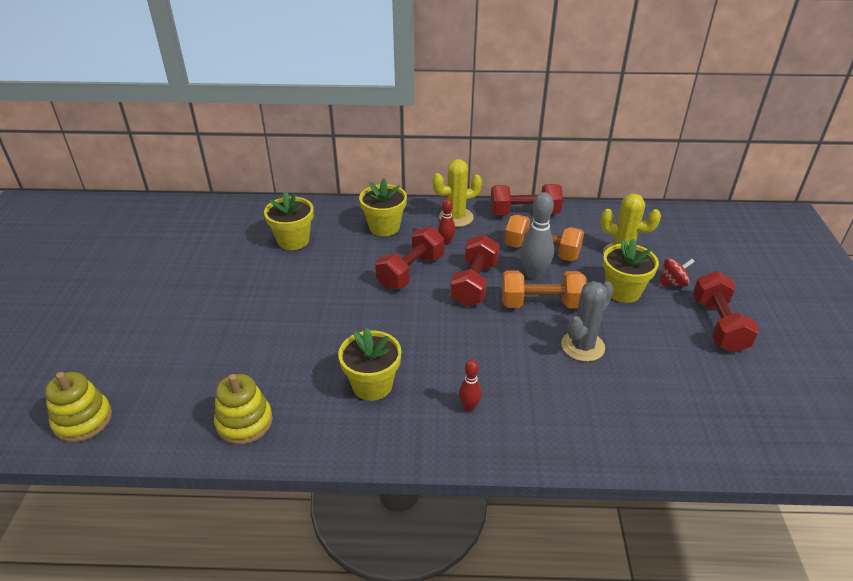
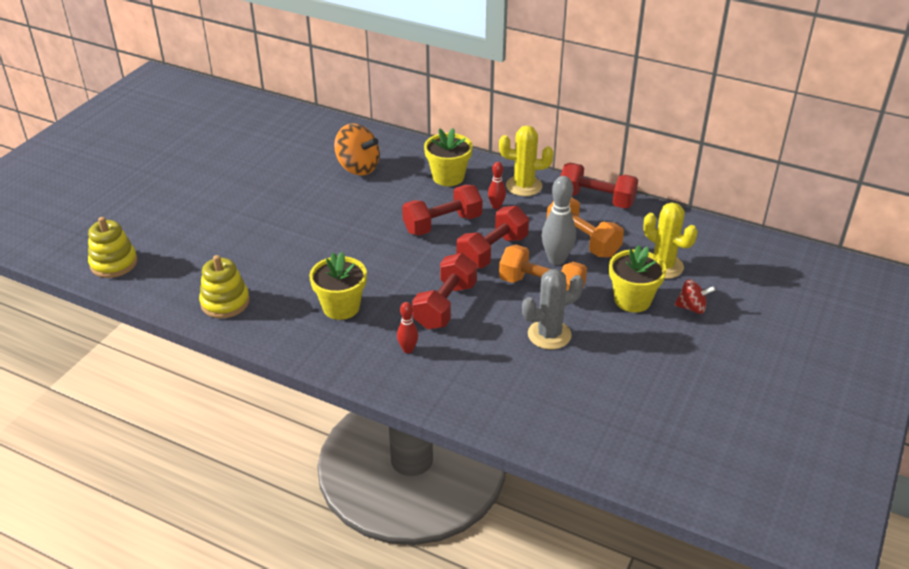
camera: 25 degrees right, 0 degrees up
(293, 240) = (358, 167): yellow flower pot -> orange spinning top
(718, 325) = (702, 359): red dumbbell -> red dumbbell (445, 306)

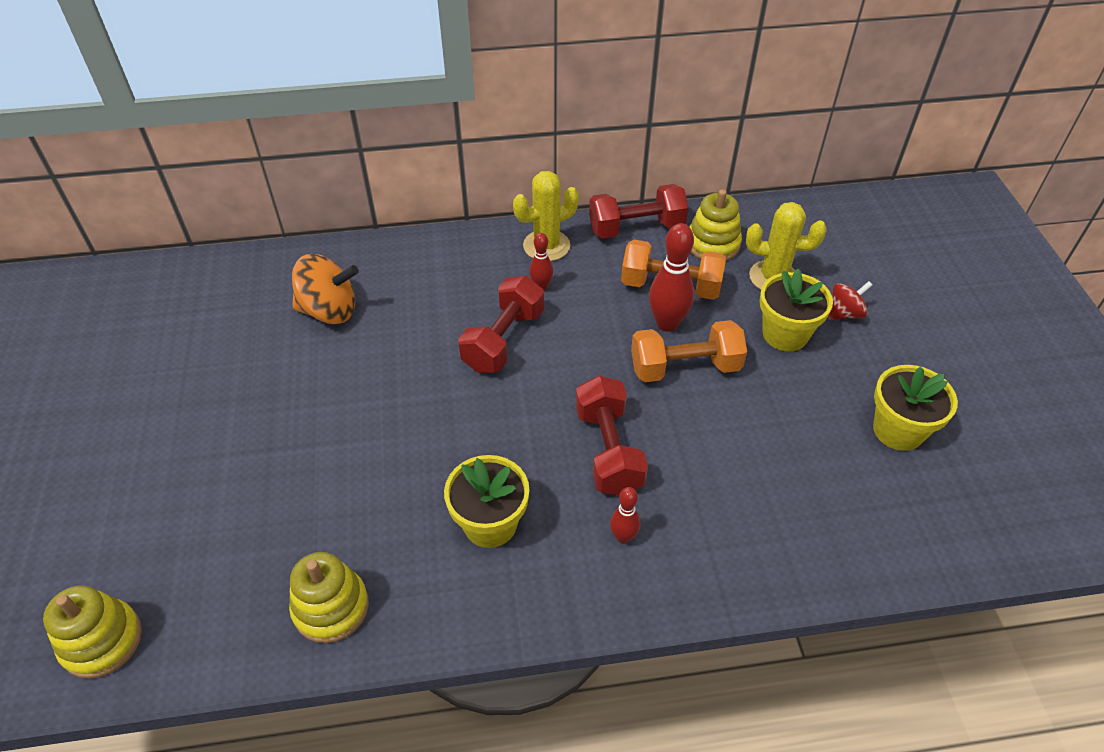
camera: 35 degrees left, 10 degrees up
(448, 177) = (452, 273): yellow flower pot -> yellow flower pot (898, 430)
(492, 252) = (592, 349): red dumbbell -> none
(549, 335) = (749, 425): grey cactus -> none
(556, 259) = (667, 323): grey bowling pin -> red bowling pin
(641, 230) = (712, 244): none -> yellow stacking toy

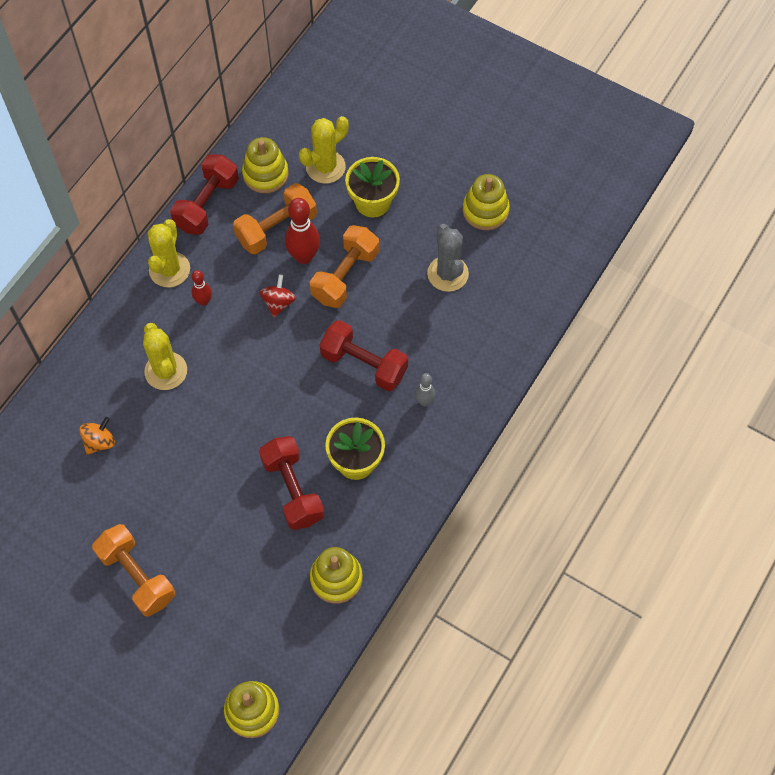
camera: 50 degrees left, 15 degrees up
(205, 428) = (137, 576): none -> orange dumbbell
(329, 311) = (100, 442): orange spinning top -> orange spinning top, size x0.59
(444, 307) = (166, 371): none -> yellow cactus
(503, 340) = (228, 357): red dumbbell -> red dumbbell (292, 490)
(623, 537) = (424, 401): red bowling pin -> grey bowling pin
(789, 449) = (448, 274): none -> grey cactus
(844, 313) = (388, 157): red spinning top -> red spinning top (278, 303)
(898, 430) = (485, 210): yellow flower pot -> yellow stacking toy

